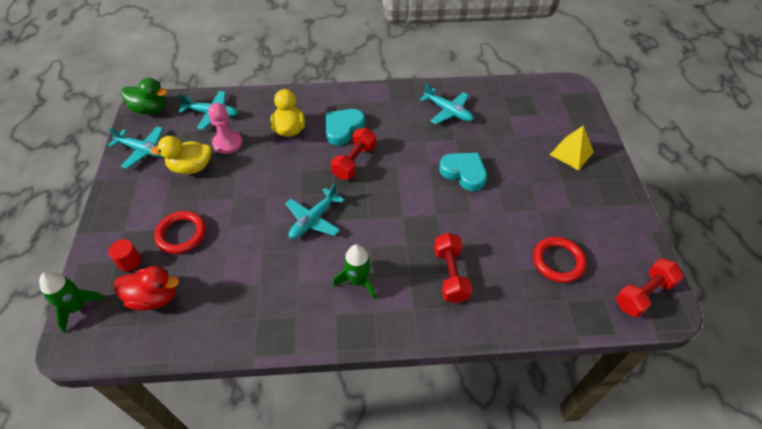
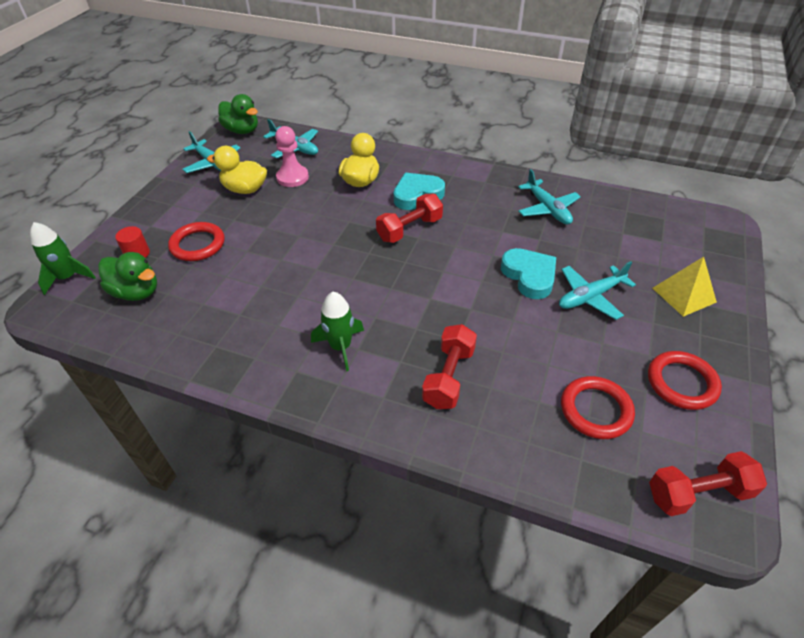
camera: 25 degrees right, 5 degrees down
(154, 297) = (136, 292): red duck -> green duck
(313, 220) = (332, 271): turquoise plane -> turquoise plane (590, 296)
(600, 220) = (681, 383): none -> red ring

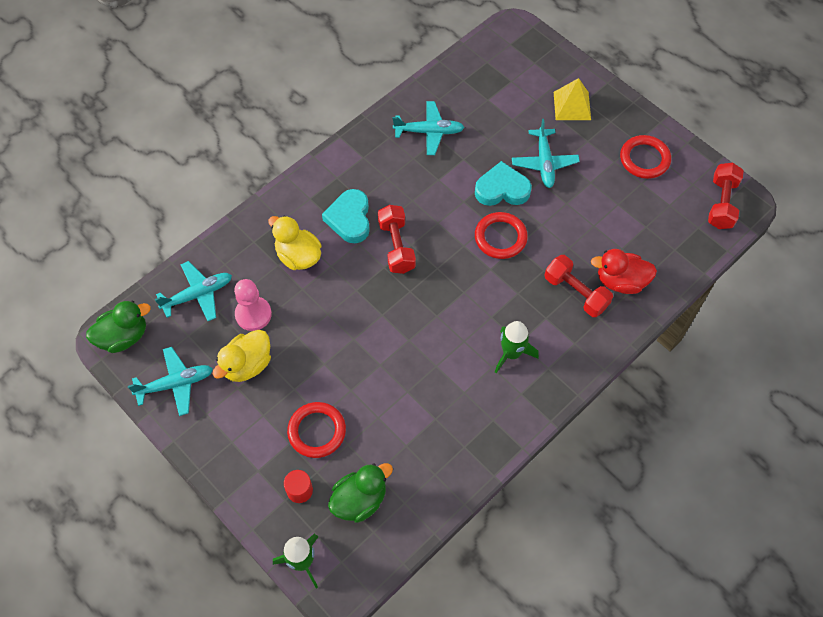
camera: 65 degrees left, 15 degrees up
(493, 415) = (620, 281): none -> red duck
(595, 410) = (643, 220): red ring -> red ring (500, 237)

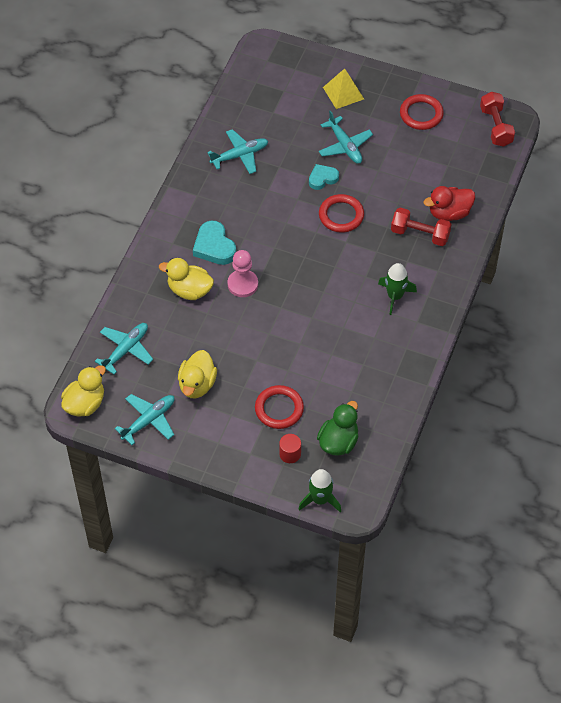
camera: 25 degrees left, 5 degrees down
(123, 336) = (85, 404): green duck -> yellow duck
(253, 314) = (179, 347): pink pawn -> pink pawn (242, 284)
(396, 246) = (263, 253): red dumbbell -> none
(502, 189) = (322, 178): turquoise heart -> turquoise heart, size x0.66

